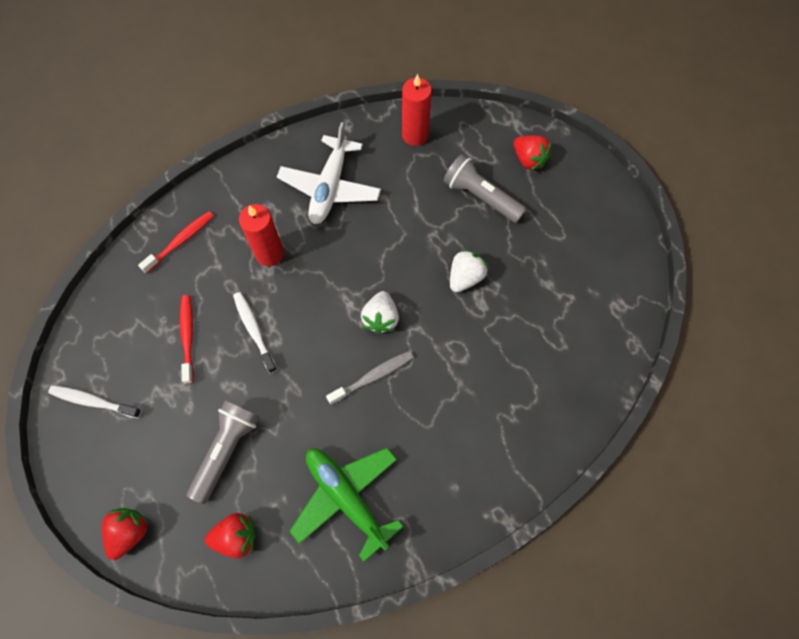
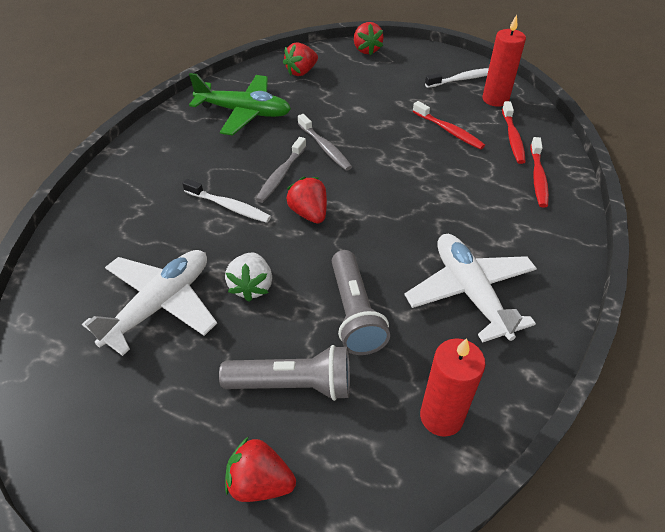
camera: 145 degrees right, 20 degrees down
(147, 293) = (512, 138): none -> red toothbrush
(226, 450) = (349, 97): grey flashlight -> grey flashlight (354, 313)
(254, 330) = (406, 156): white toothbrush -> white toothbrush (229, 206)
(269, 253) = (456, 207): red candle -> red candle (495, 99)
(310, 387) = (325, 148): none -> grey toothbrush
(381, 318) = (309, 213): white strawberry -> red strawberry
(534, 300) = (160, 305): none -> white plane

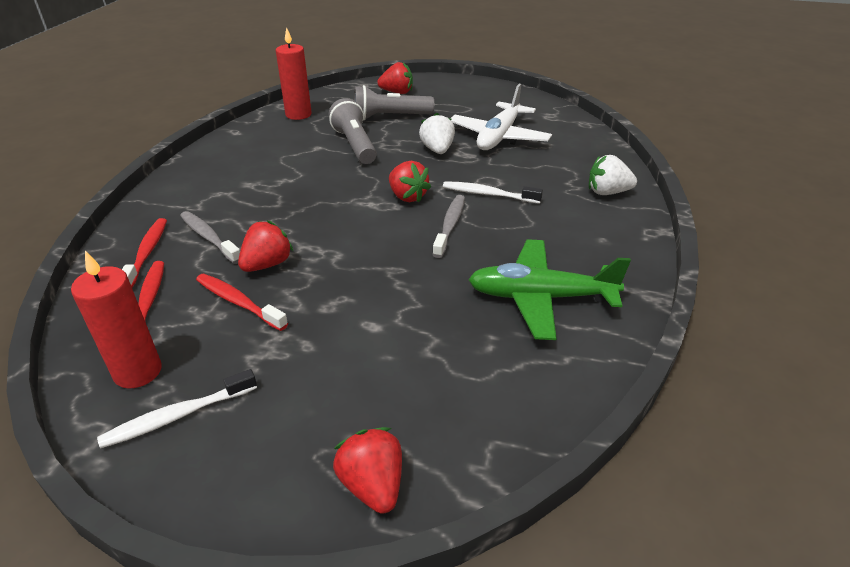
camera: 170 degrees right, 10 degrees down
(114, 195) = (607, 192): none -> white strawberry
(301, 72) = (491, 393): red strawberry -> red strawberry (267, 264)
(325, 148) = (408, 260): grey toothbrush -> grey toothbrush (209, 237)
(470, 292) = (263, 161): white plane -> none

